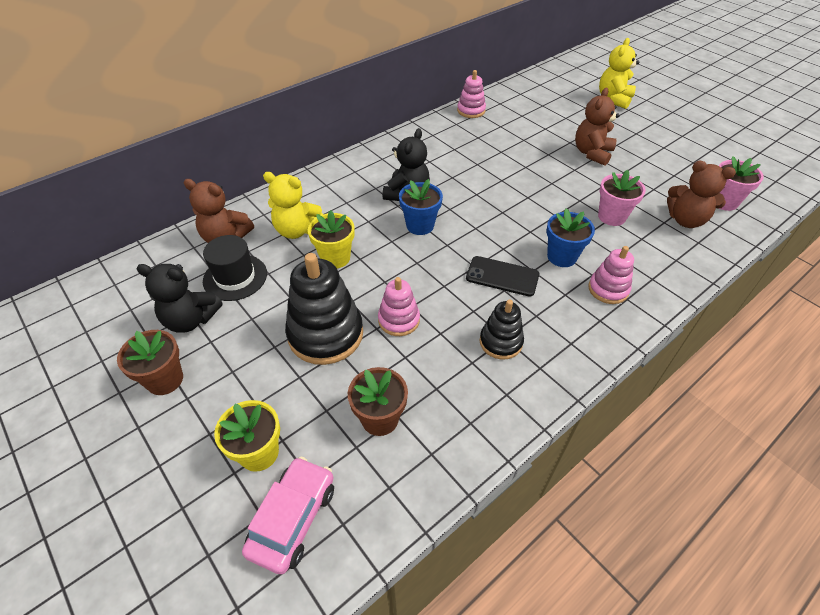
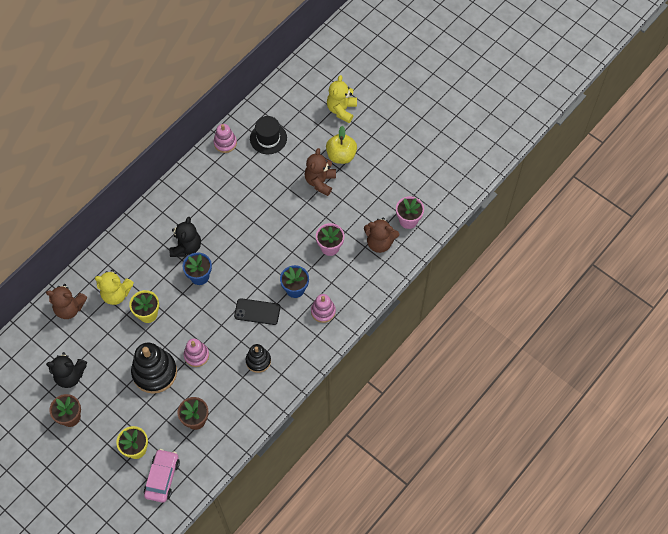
camera: 10 degrees left, 15 degrees up
(235, 277) = (87, 340): black hat -> black hat (268, 138)
(617, 134) = (341, 155): none -> yellow apple

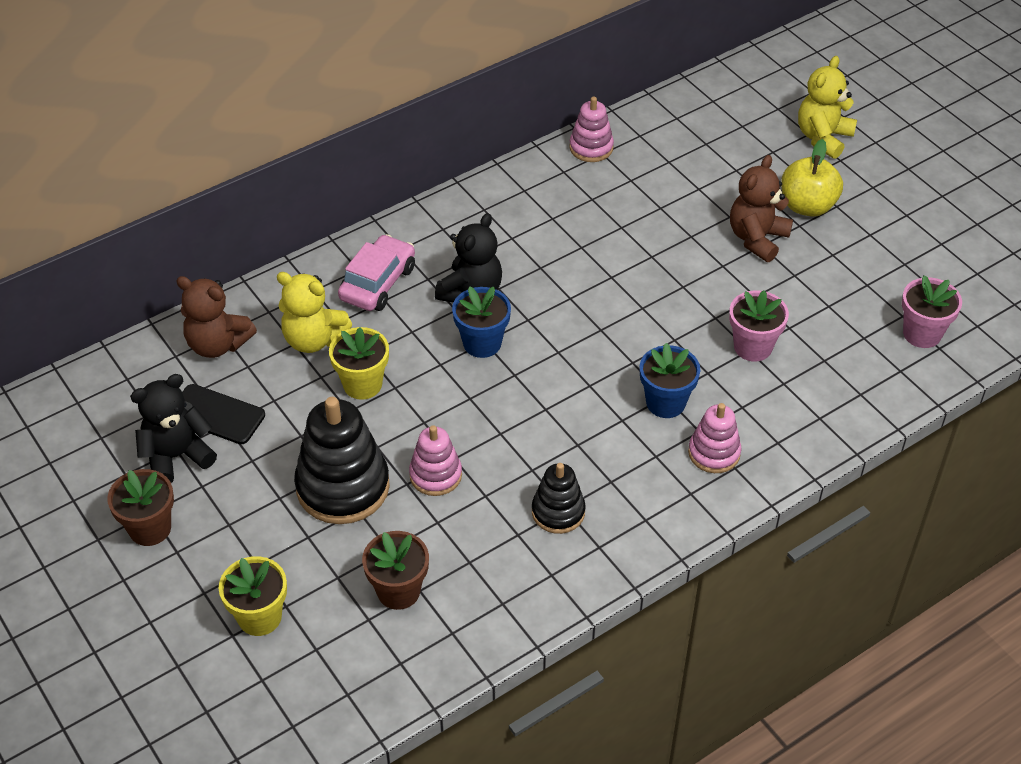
camera: 15 degrees right, 15 degrees down
(70, 376) = (176, 456): black teddy bear -> black teddy bear turned 135 degrees clockwise
(162, 478) = (295, 685): pink car -> pink car (378, 283)
(257, 311) = (579, 425): black phone -> black phone (217, 414)
(268, 138) = (673, 155): black hat -> none
(379, 242) = (856, 359): brown teddy bear -> none

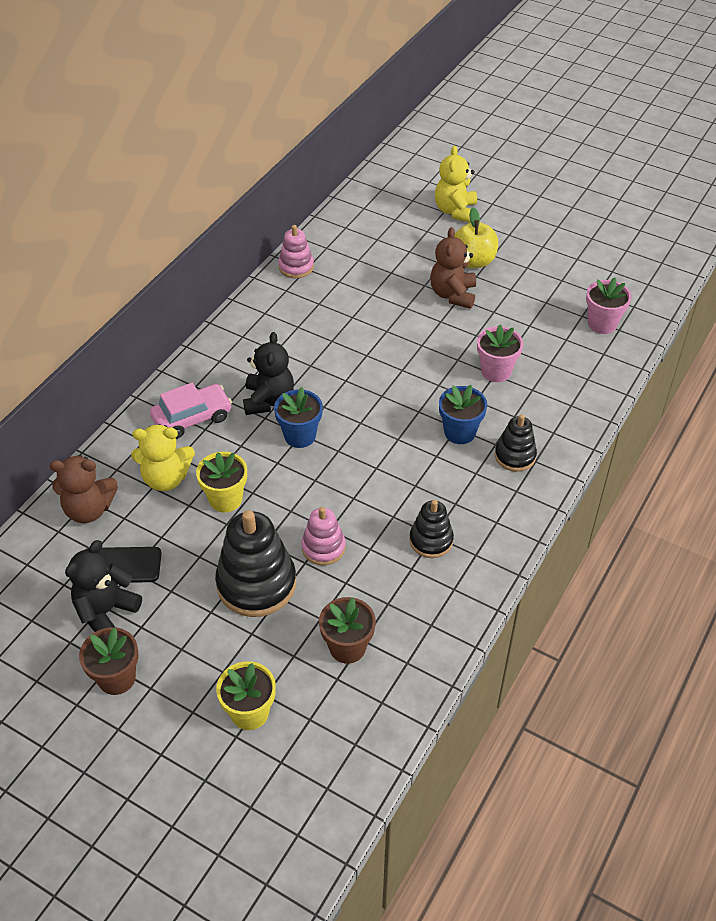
camera: 25 degrees left, 0 degrees up
(378, 283) = (192, 418): pink car -> pink car turned 60 degrees clockwise
(714, 453) = (515, 456): pink stacking toy -> black stacking toy

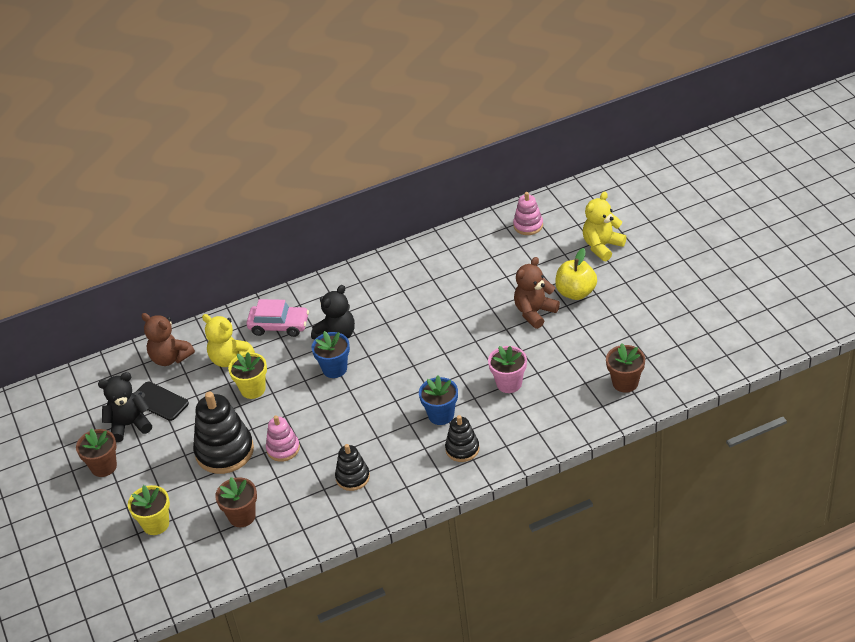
camera: 40 degrees right, 5 degrees down
(296, 267) = (442, 244): pink stacking toy -> pink stacking toy (528, 225)
(602, 324) = (625, 383): pink flower pot -> brown flower pot

